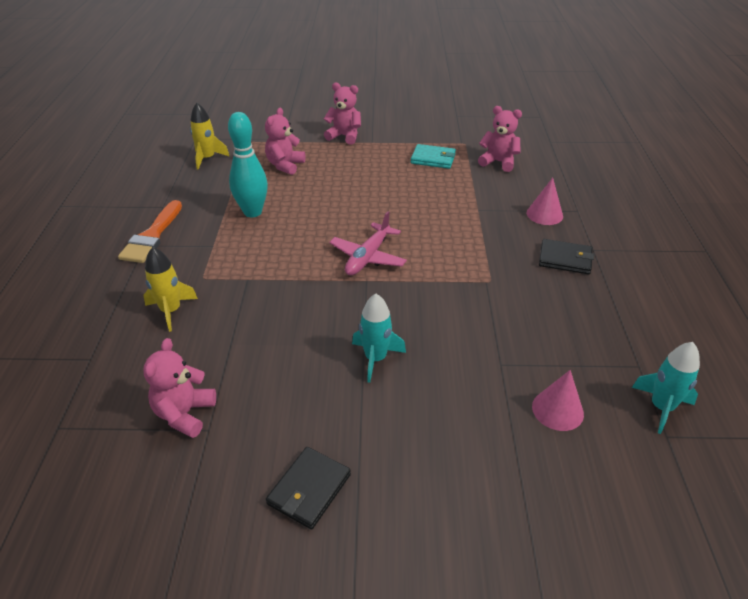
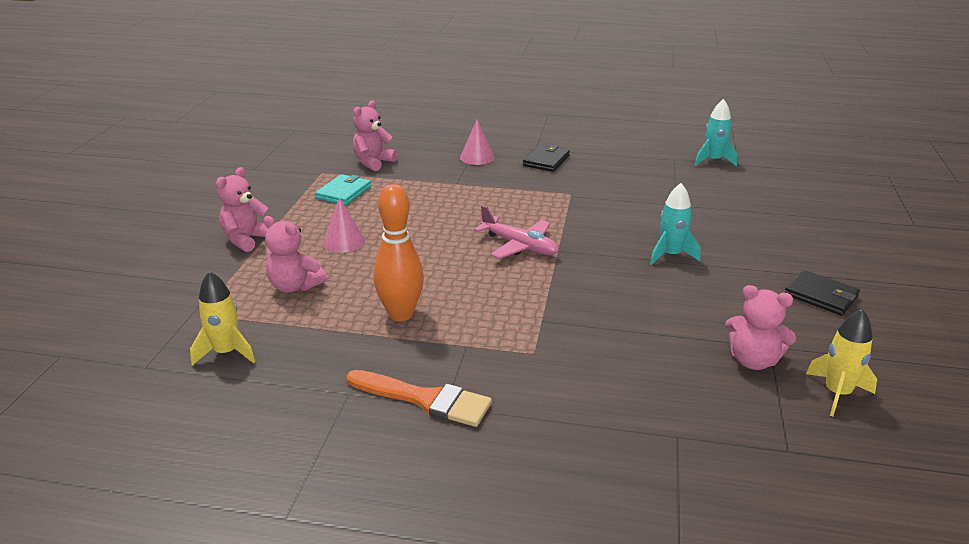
camera: 80 degrees left, 10 degrees down
(171, 311) = (593, 375): yellow rocket -> yellow rocket (837, 393)
(252, 212) = (401, 314): turquoise bowling pin -> orange bowling pin
(557, 410) = (720, 192): pink cone -> pink cone (344, 242)

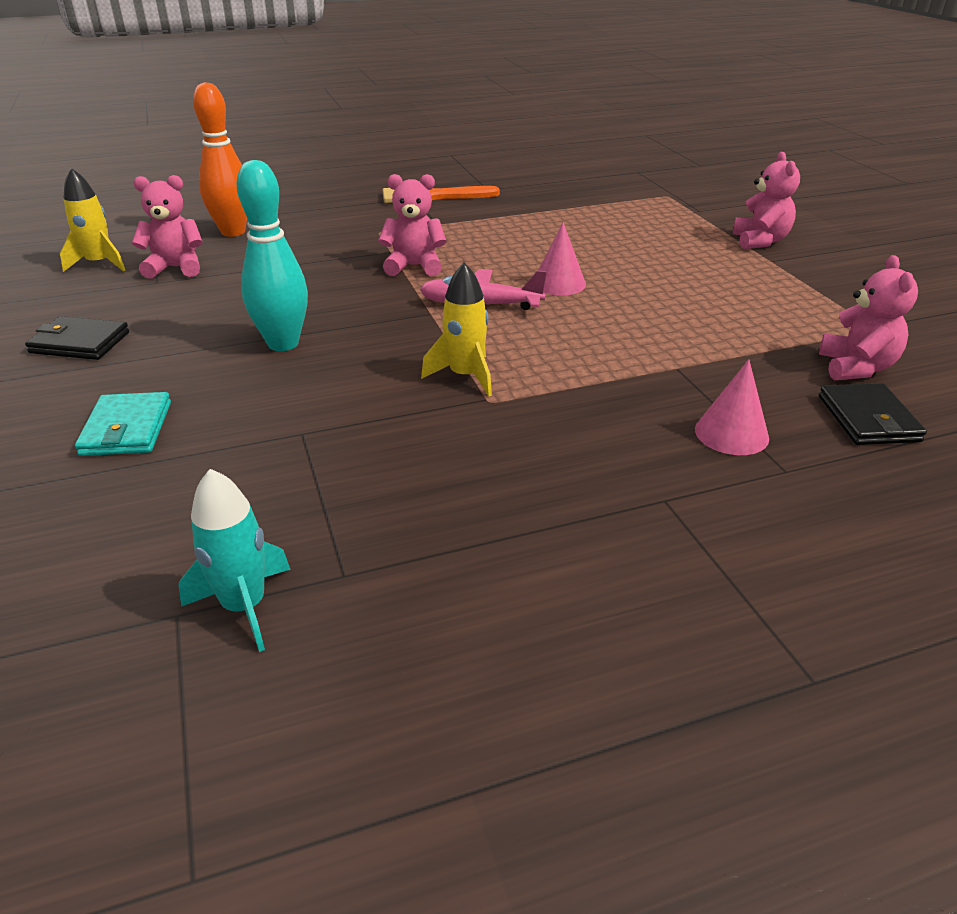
camera: 150 degrees right, 5 degrees up
(226, 352) = (602, 186): yellow rocket -> yellow rocket (465, 376)
(295, 286) = (637, 223): pink teddy bear -> pink teddy bear (414, 266)
(344, 192) = (786, 310): turquoise wallet -> turquoise wallet (126, 429)
(344, 242) = (669, 262): pink cone -> pink cone (559, 283)
(401, 314) = (517, 228): orange bowling pin -> orange bowling pin (233, 232)
(546, 161) = (605, 469): black wallet -> black wallet (868, 419)
(670, 255) = (283, 344): turquoise rocket -> turquoise bowling pin

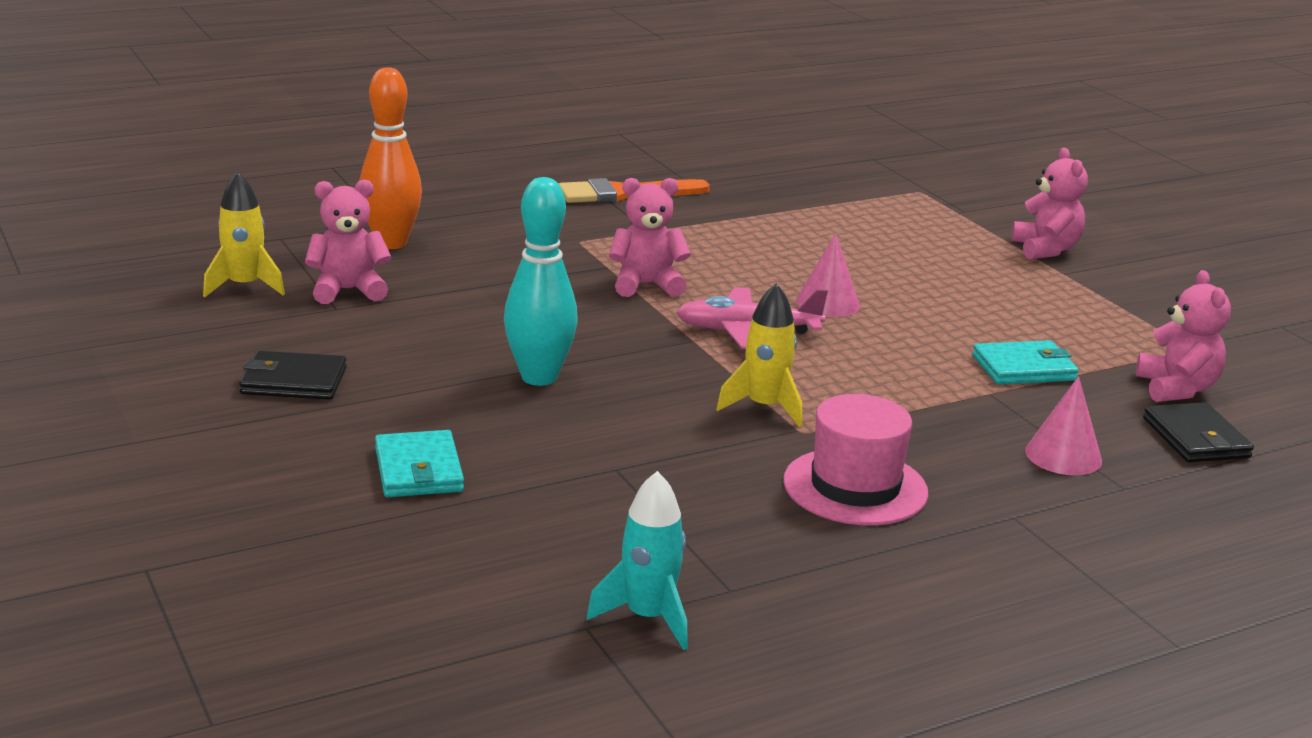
camera: 10 degrees left, 10 degrees down
(517, 460) = (855, 487): none -> pink hat
(715, 344) = (1024, 368): none -> turquoise wallet

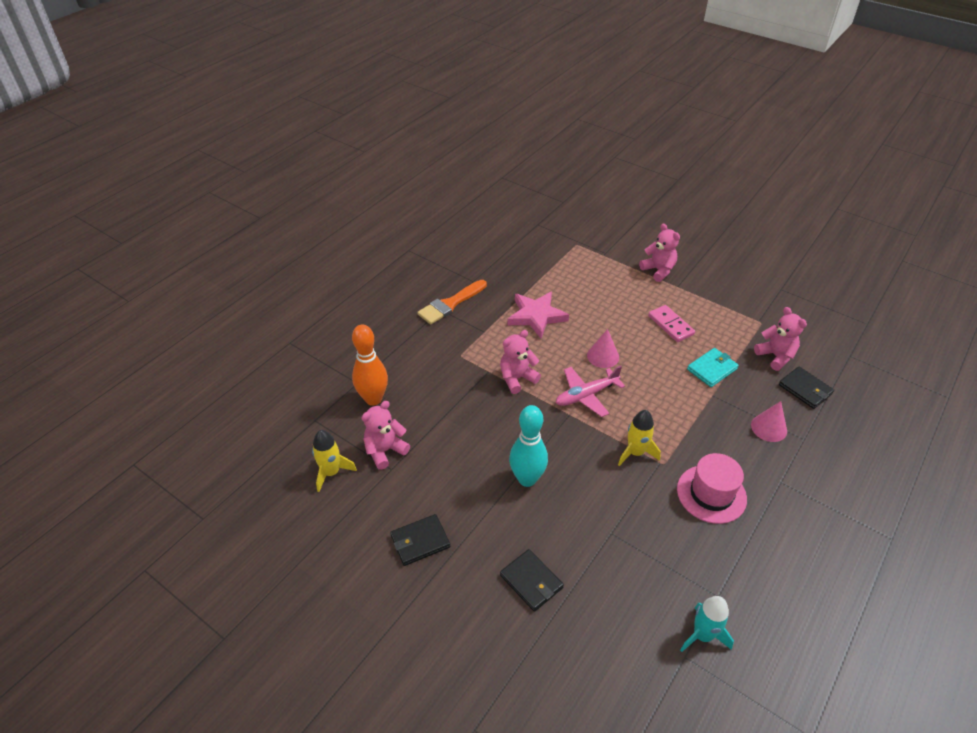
camera: 25 degrees left, 20 degrees up
(418, 470) = (531, 581): turquoise wallet -> black wallet
(756, 238) = (536, 316): none -> pink star
(999, 306) = (671, 325): none -> pink domino

